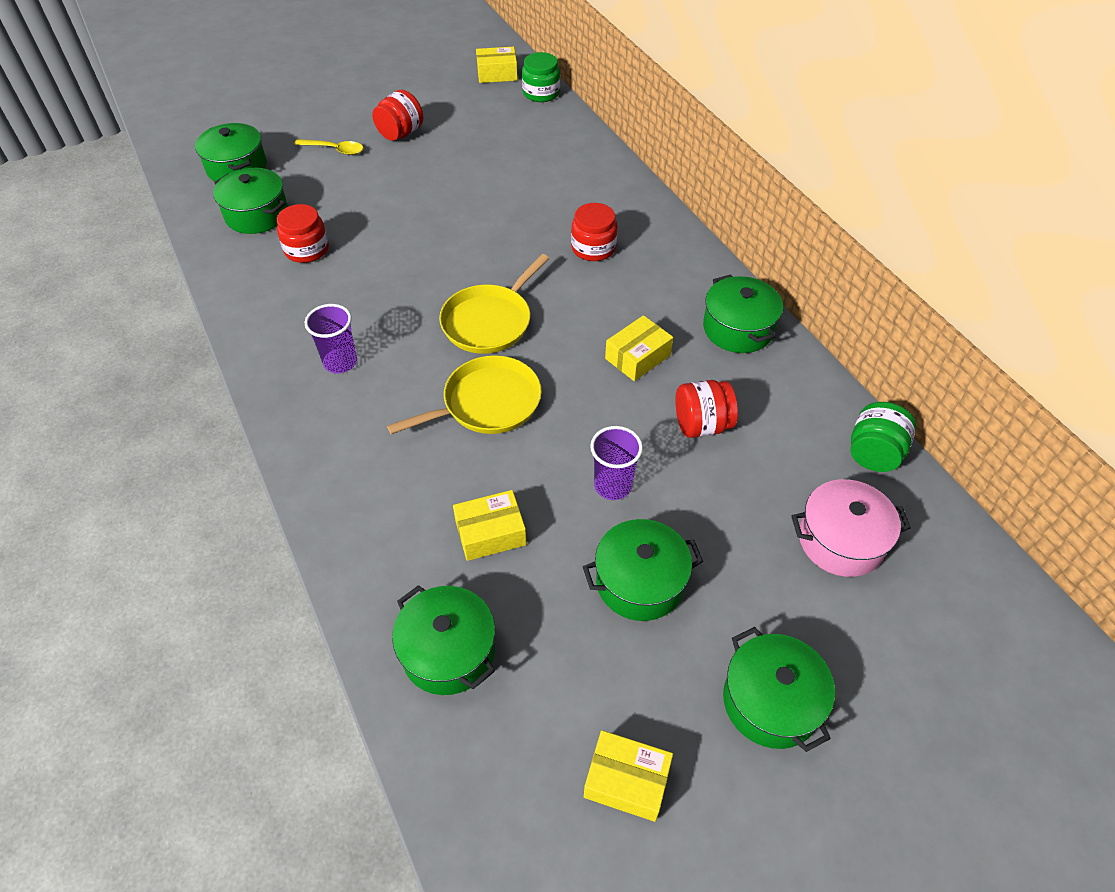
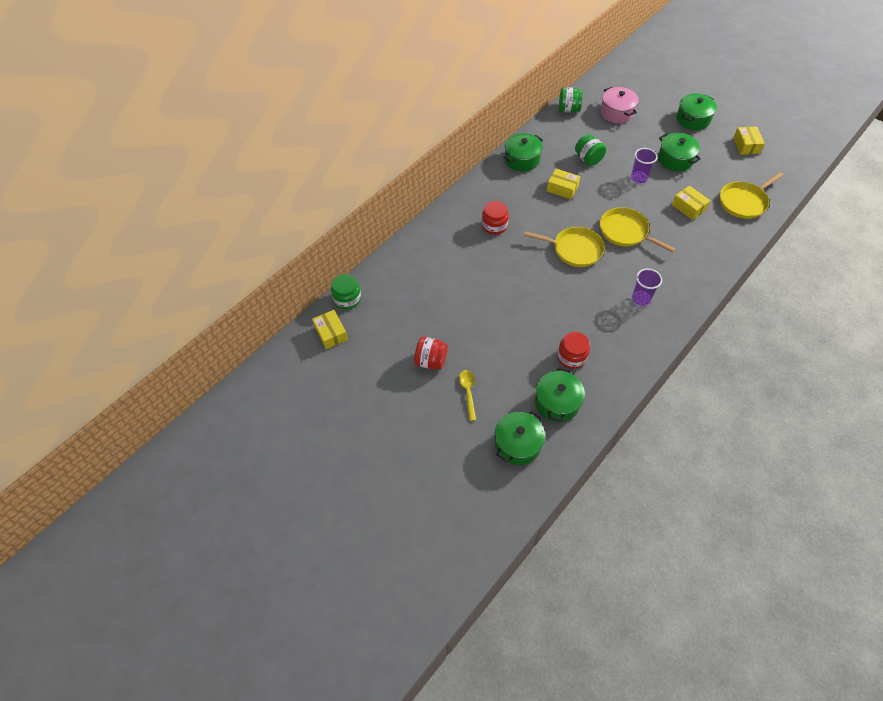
camera: 110 degrees left, 5 degrees up
(448, 651) = (744, 202): green pot -> yellow pan
(701, 425) = (588, 159): red jar -> green jar

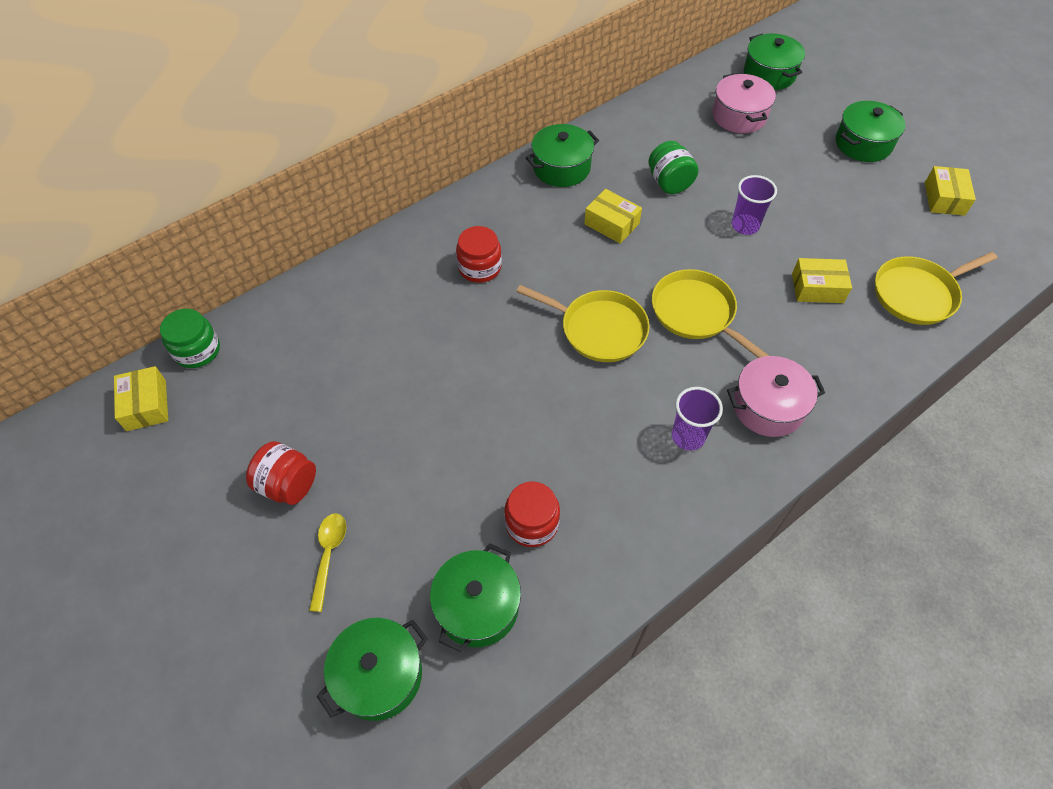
camera: 10 degrees right, 0 degrees up
(568, 109) = (662, 101): green jar -> none
(675, 159) = (815, 204): green pot -> green pot (769, 74)
(679, 276) = (768, 407): none -> pink pot
(688, 207) = (817, 288): yellow box -> yellow box turned 60 degrees counterclockwise

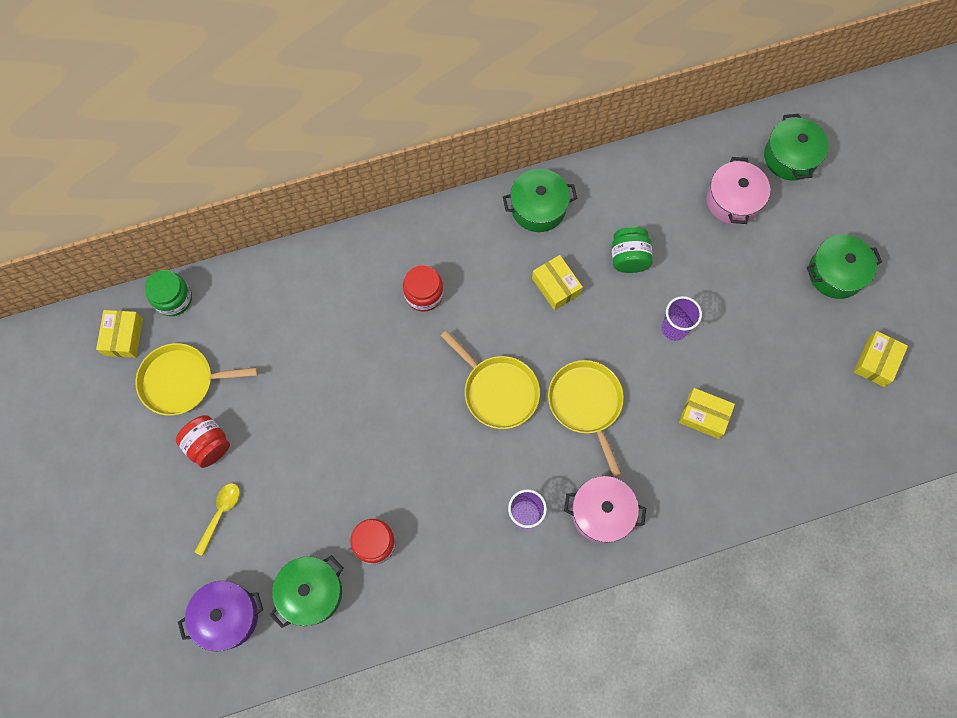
camera: 20 degrees right, 15 degrees up
(379, 675) = (227, 616): green pot -> purple pot
(917, 294) = (789, 453): yellow pan -> yellow pan (182, 381)

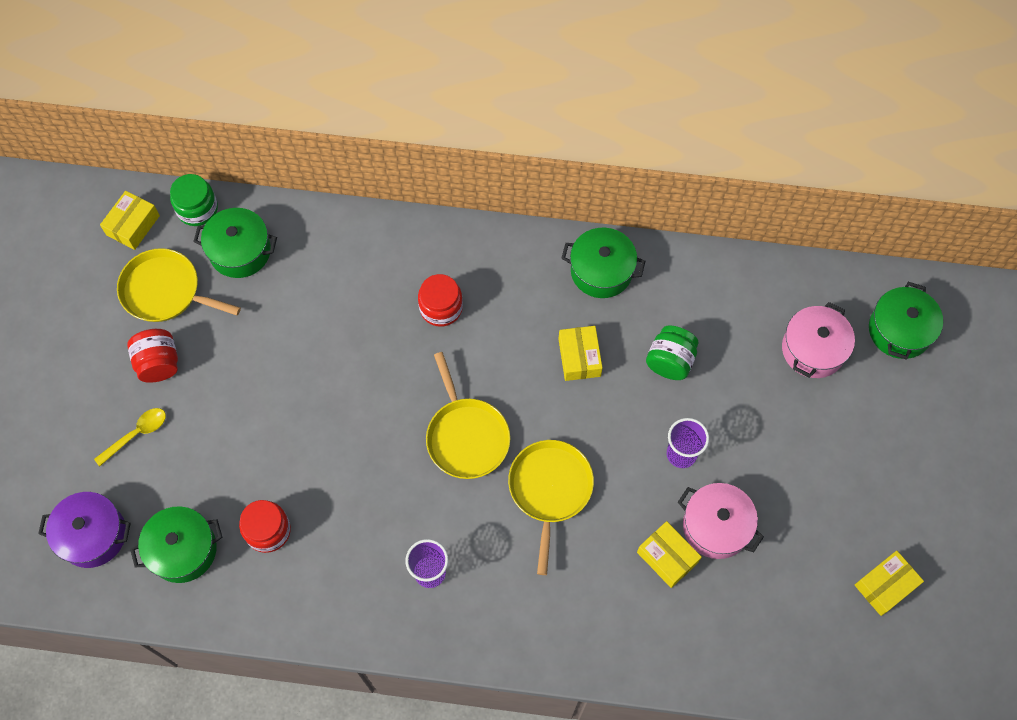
camera: 25 degrees right, 5 degrees down
(601, 513) = (509, 606): pink pot -> pink pot (716, 526)
(835, 273) = (887, 473): green pot -> green pot (240, 251)

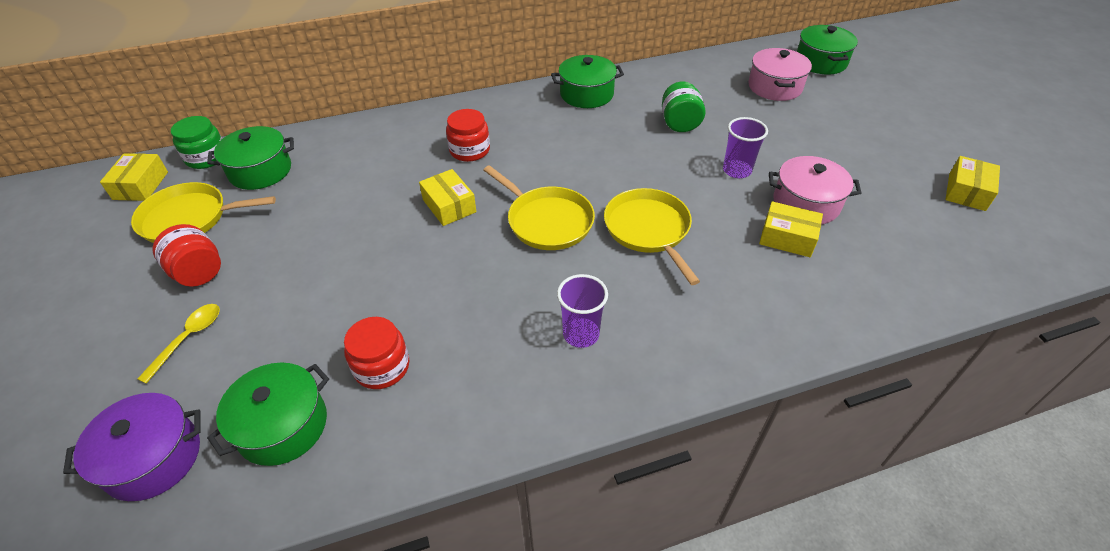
camera: 25 degrees left, 20 degrees down
(579, 357) = (607, 143): yellow box -> yellow box (449, 206)

